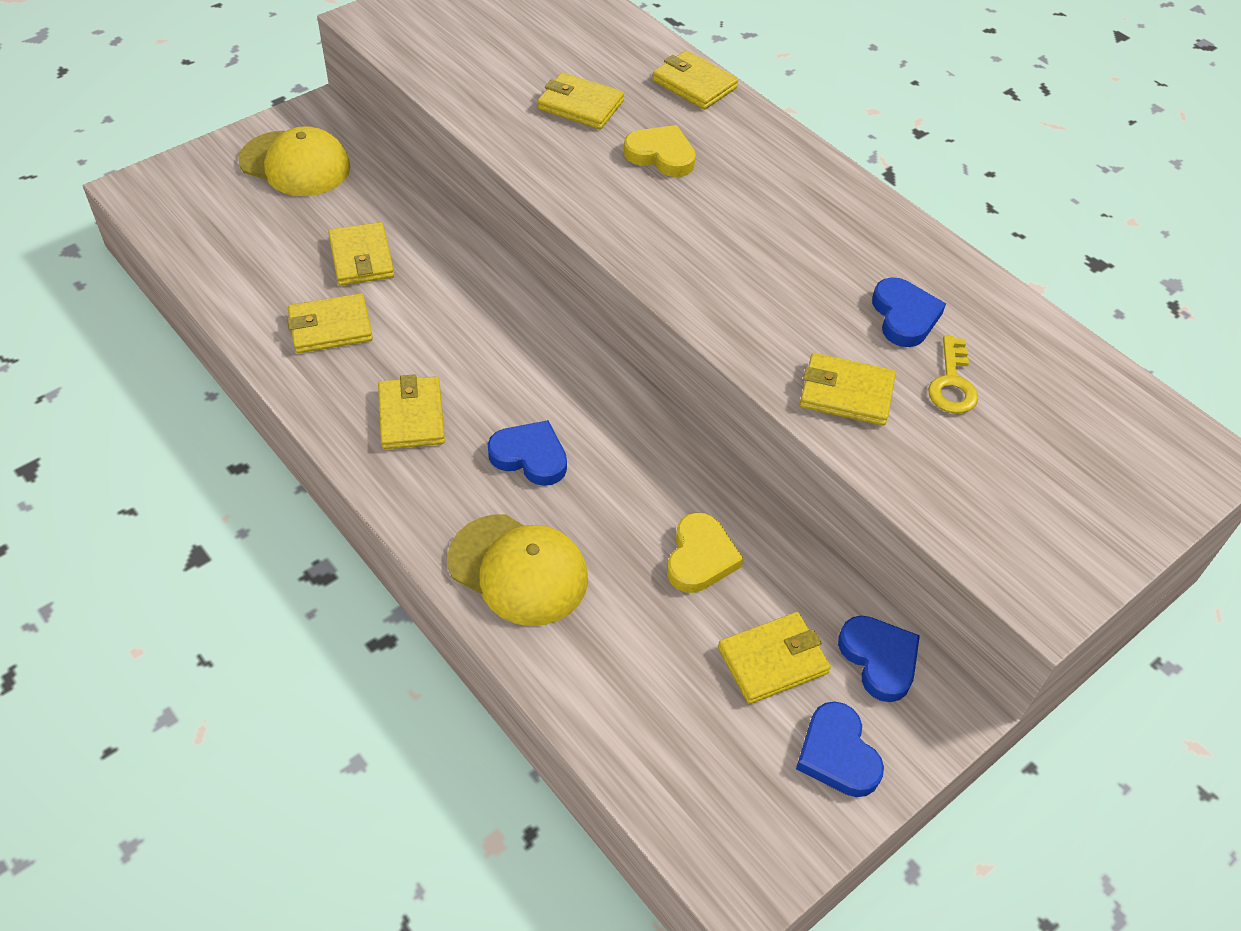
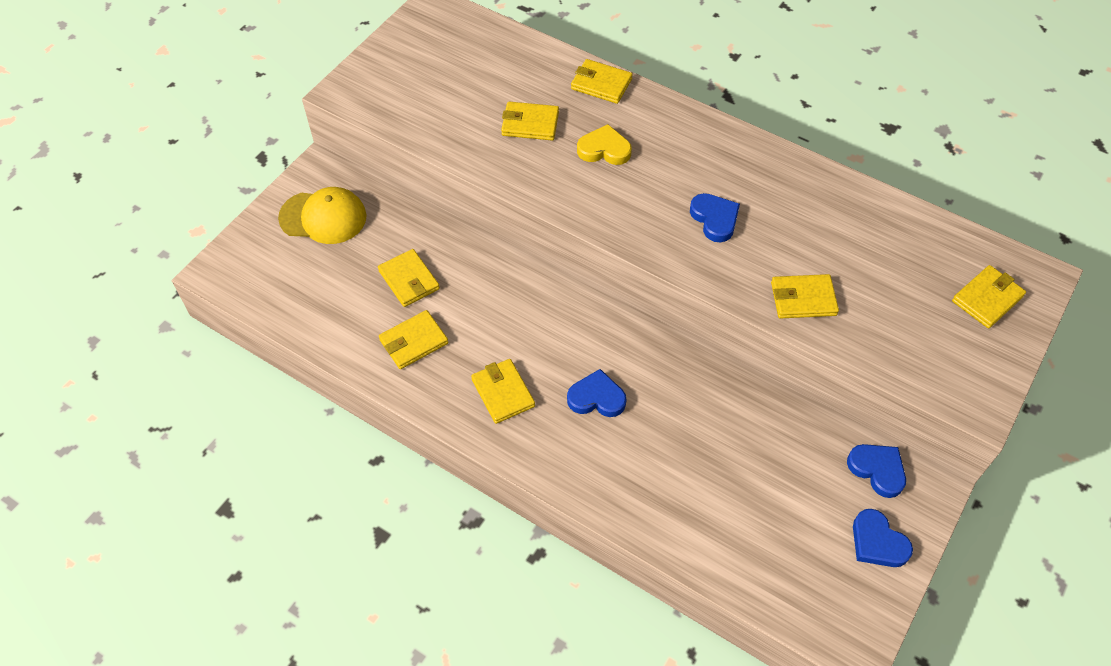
camera: 15 degrees left, 5 degrees up
(518, 570) = (626, 482): yellow cap -> none
(700, 557) = (738, 436): yellow heart -> none
(772, 660) = (813, 492): yellow wallet -> yellow wallet (987, 299)
(904, 316) = (816, 229): blue heart -> blue heart (715, 219)
(952, 383) = (866, 271): yellow key -> none

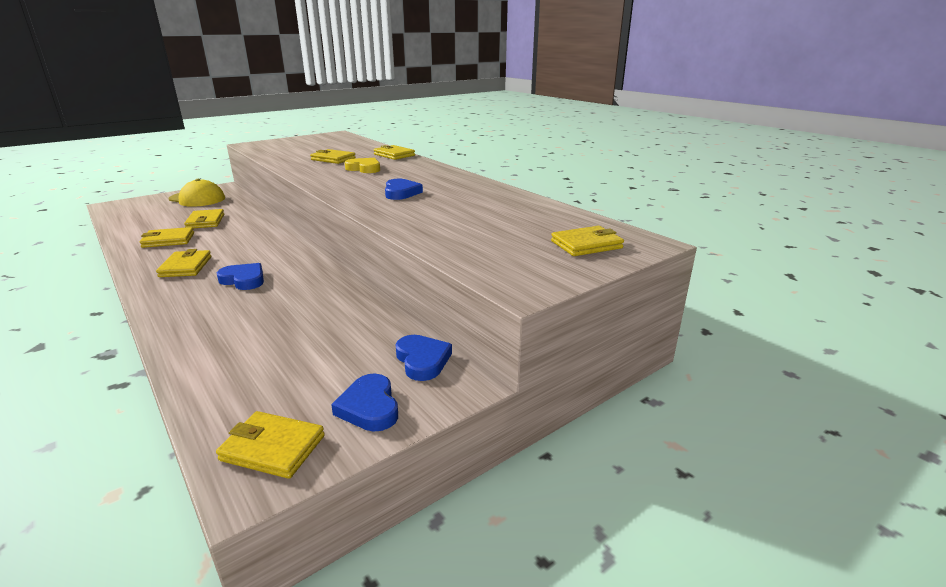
camera: 20 degrees right, 30 degrees down
(803, 299) = (423, 224): yellow wallet -> yellow wallet (273, 448)

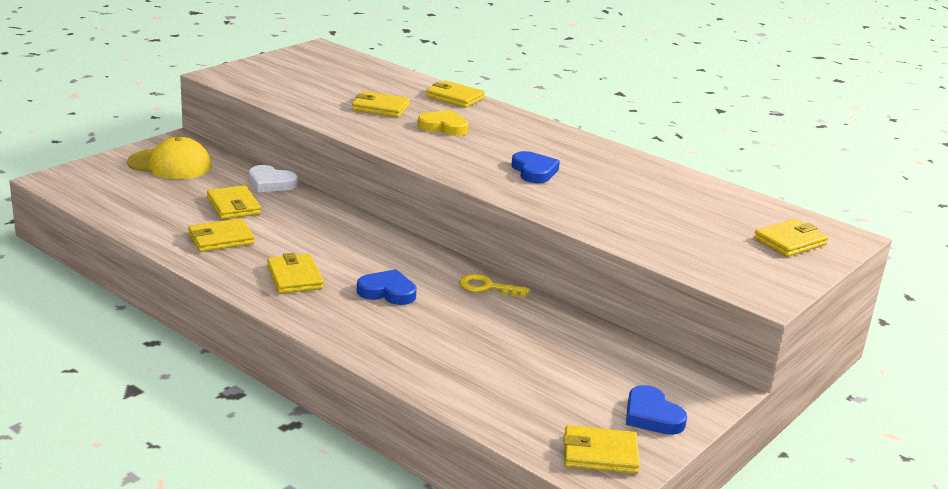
camera: 15 degrees left, 0 degrees up
(249, 210) = (271, 183): none -> white heart
(328, 280) = (487, 287): none -> yellow key
(422, 360) = (664, 371): blue heart -> none

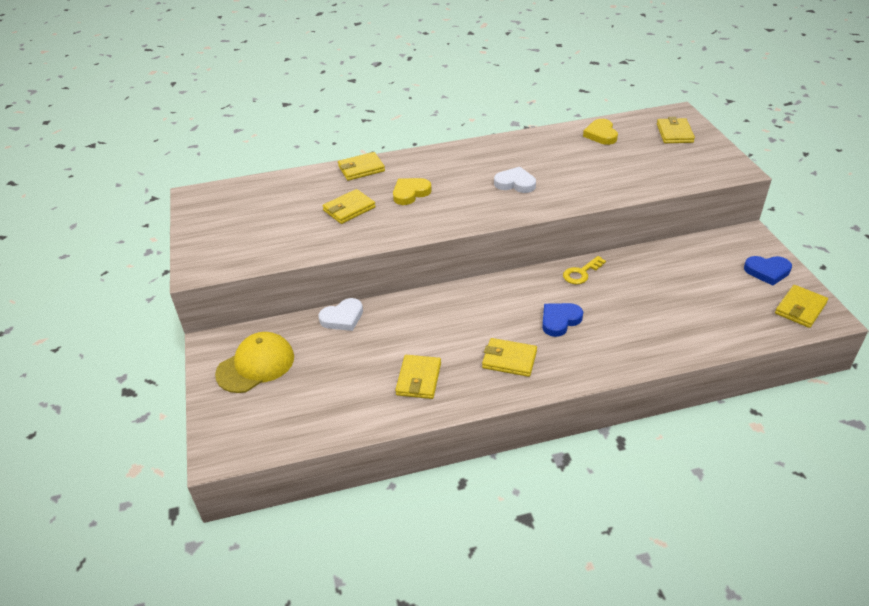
camera: 50 degrees left, 15 degrees up
(233, 206) = (366, 352): yellow wallet -> none
(534, 171) = (515, 183): blue heart -> white heart
(711, 198) = (601, 134): none -> yellow heart

